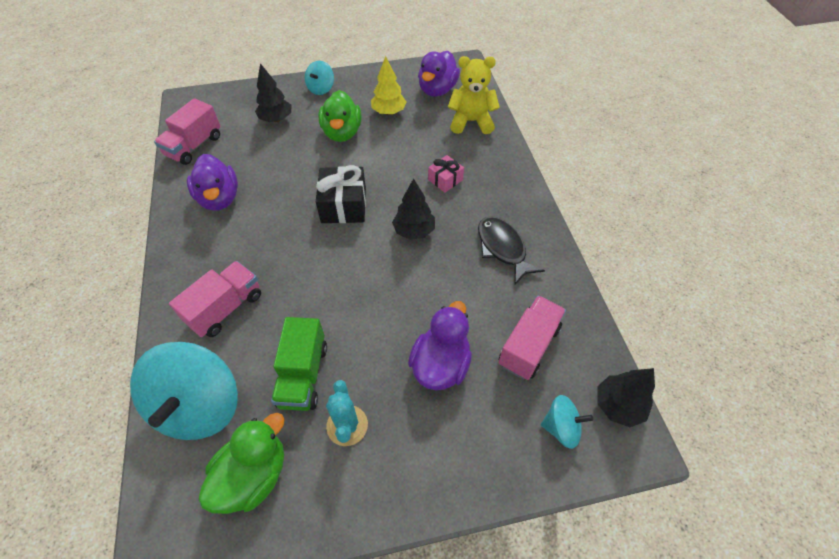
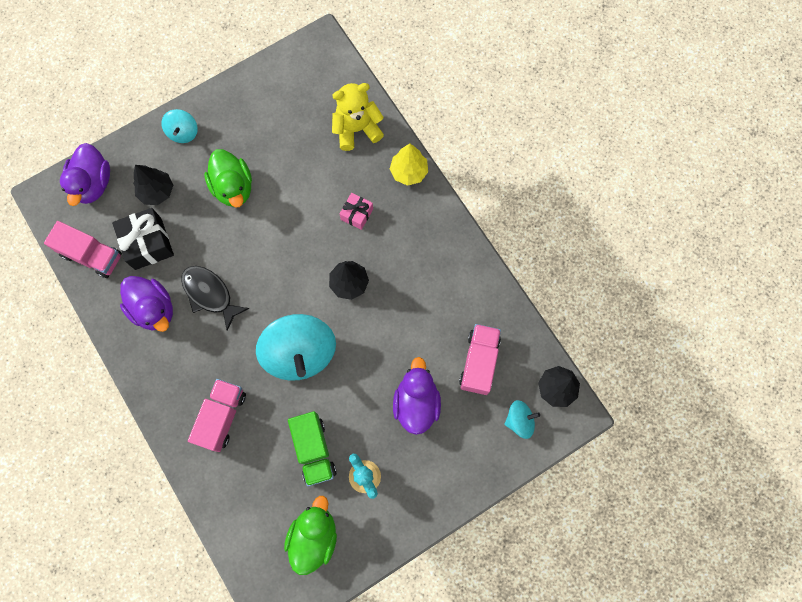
camera: 20 degrees left, 20 degrees up
(194, 146) = (92, 255): pink truck -> pink truck turned 75 degrees counterclockwise
(199, 406) = (247, 503): turquoise spinning top -> turquoise spinning top (300, 353)
(343, 205) = (274, 277): black gift -> black gift (148, 243)
(389, 112) = (269, 143): yellow tree -> yellow tree (409, 172)
(437, 90) = (307, 94): purple duck -> purple duck (93, 184)
(502, 248) = (432, 275): black fish -> black fish (210, 294)

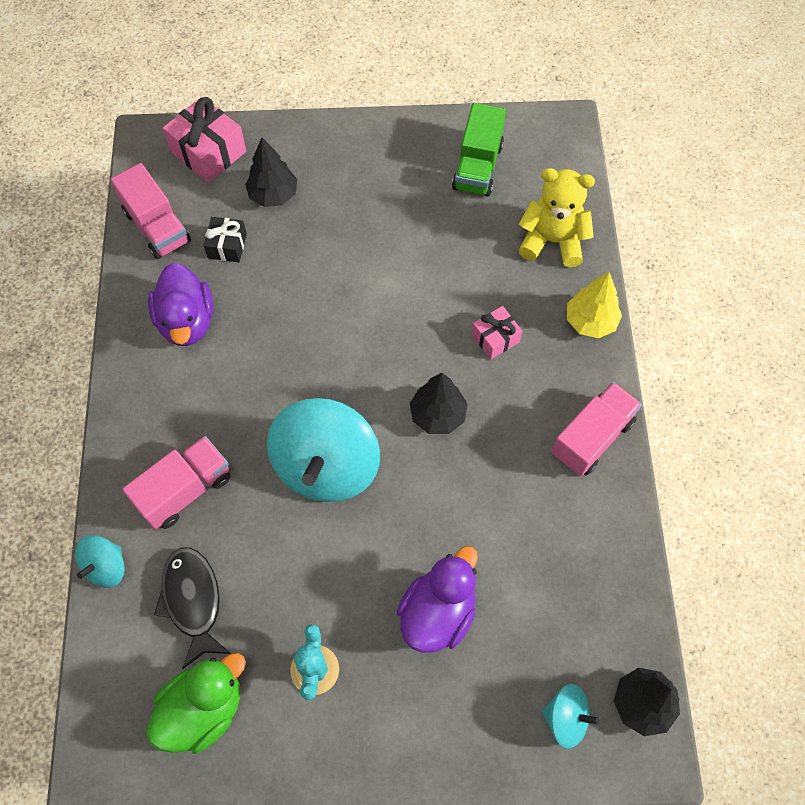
camera: 30 degrees right, 10 degrees down
(93, 184) = (208, 152): purple duck -> pink gift
(148, 243) = (227, 246): black gift -> black gift, size x0.59
(183, 132) = (343, 147): turquoise spinning top -> turquoise spinning top (106, 567)
(210, 294) = (262, 339): black fish -> black fish (193, 601)
(233, 187) = (363, 233): green duck -> none
(314, 450) = (271, 597): green truck -> green truck (477, 167)
(479, 362) = (552, 607): pink truck -> pink truck (592, 438)

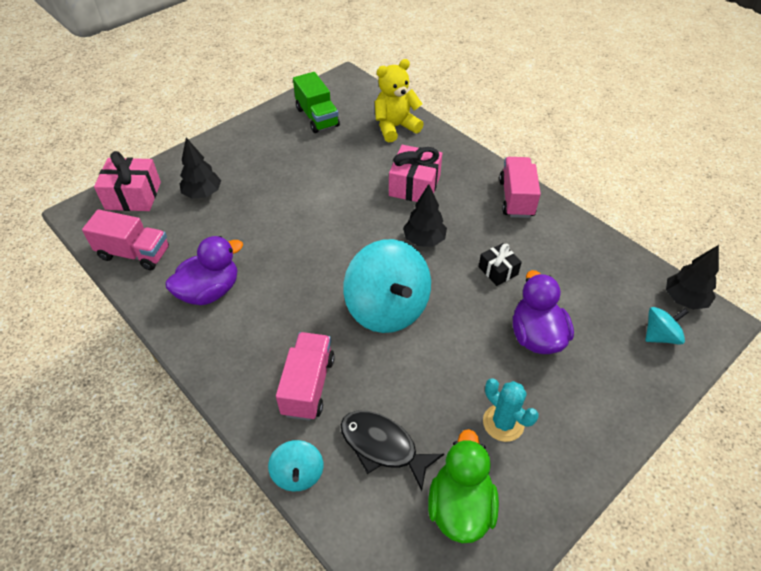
camera: 40 degrees left, 15 degrees down
(186, 321) = (210, 291): purple duck -> purple duck turned 75 degrees counterclockwise
(227, 246) = (197, 236): black gift -> black gift (498, 271)
(495, 338) = (414, 186): pink gift -> pink gift, size x1.70
(590, 321) = (455, 150): yellow tree -> none

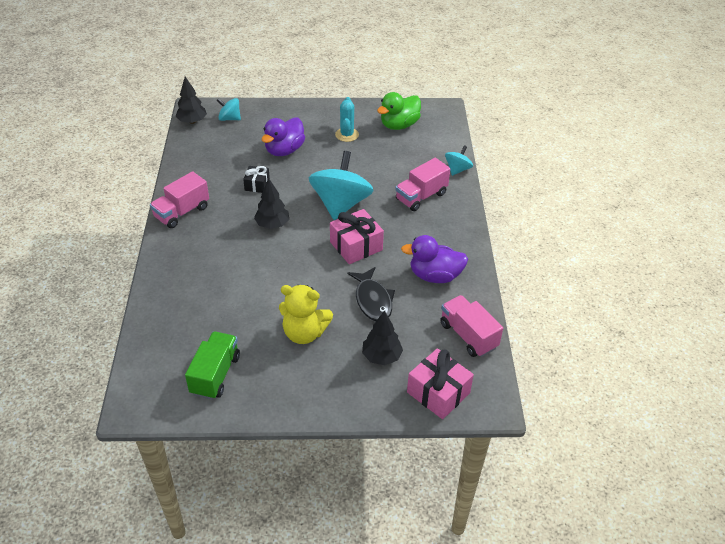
camera: 140 degrees left, 5 degrees down
(383, 446) = (409, 157): black fish -> black fish (373, 300)
(395, 127) = (171, 318): yellow teddy bear -> yellow teddy bear (304, 333)
(414, 186) = (228, 261): pink gift -> pink gift (356, 246)

